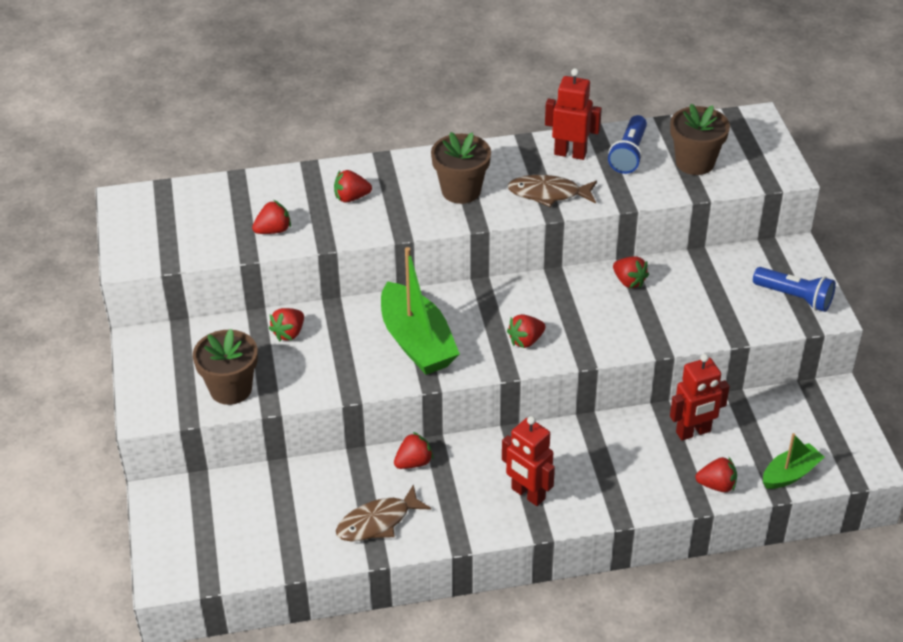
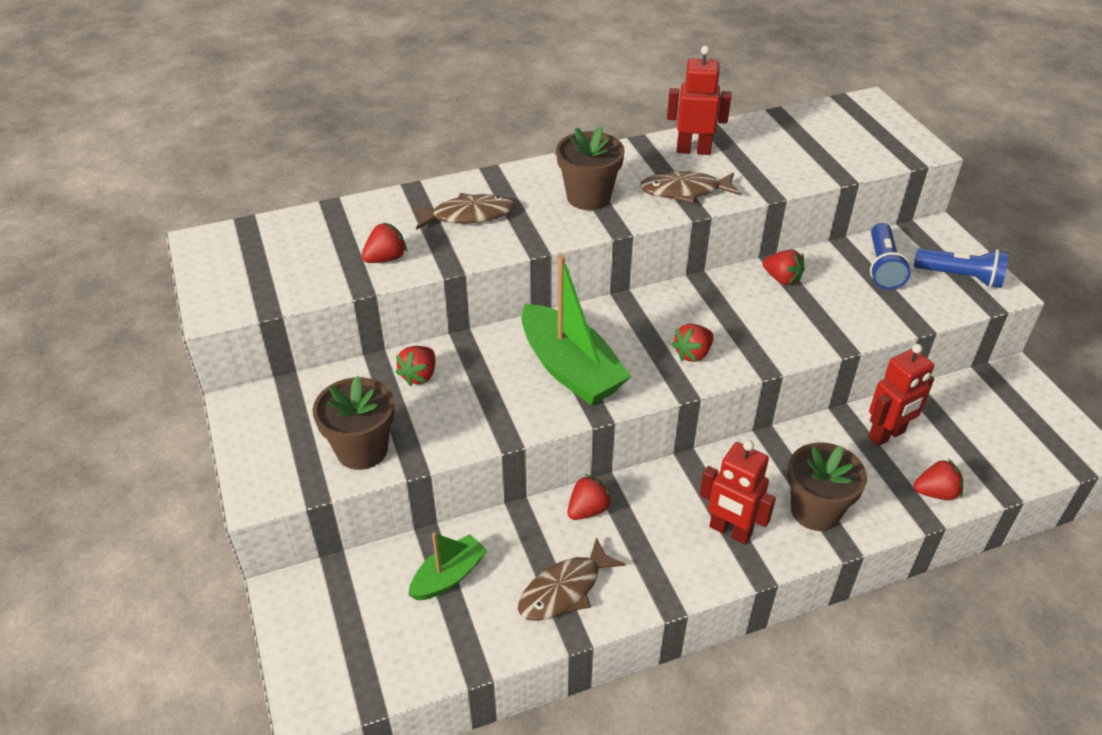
camera: 10 degrees left, 0 degrees up
(351, 198) = (468, 215): red strawberry -> brown fish
(629, 154) = (755, 145): blue flashlight -> blue flashlight (882, 267)
(695, 162) = (826, 147): brown flower pot -> brown flower pot (815, 511)
(790, 474) = (1008, 469): green boat -> green boat (449, 576)

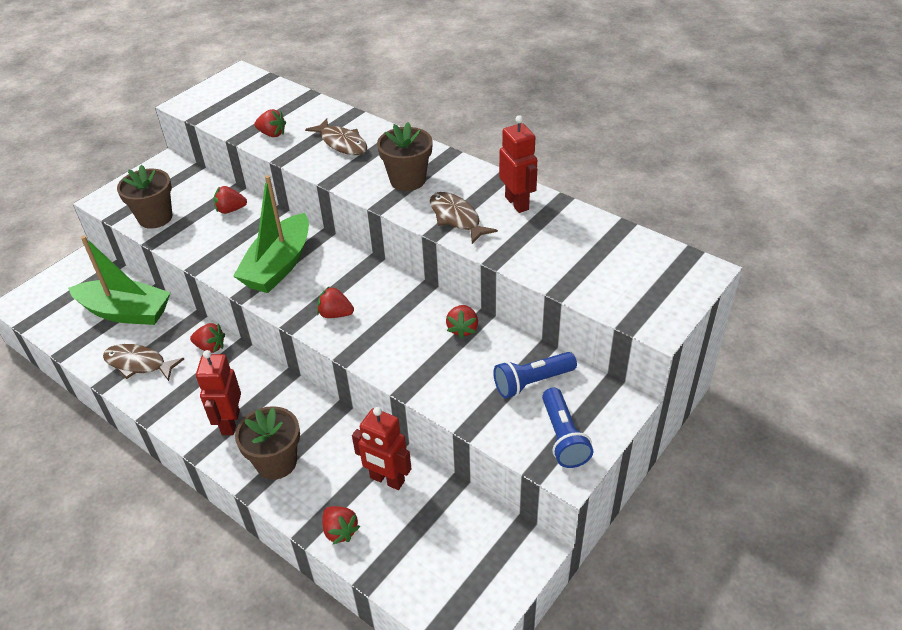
camera: 60 degrees right, 0 degrees up
(449, 576) = (126, 312): green boat -> green boat, size x1.77

